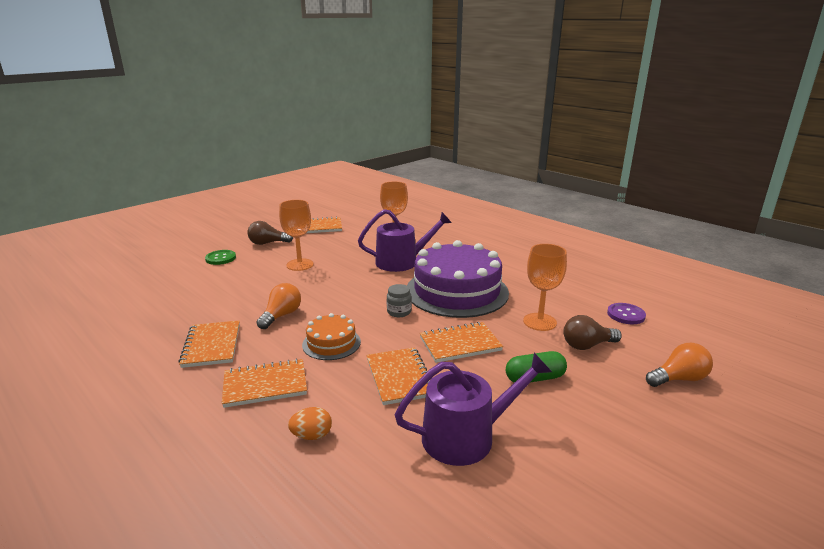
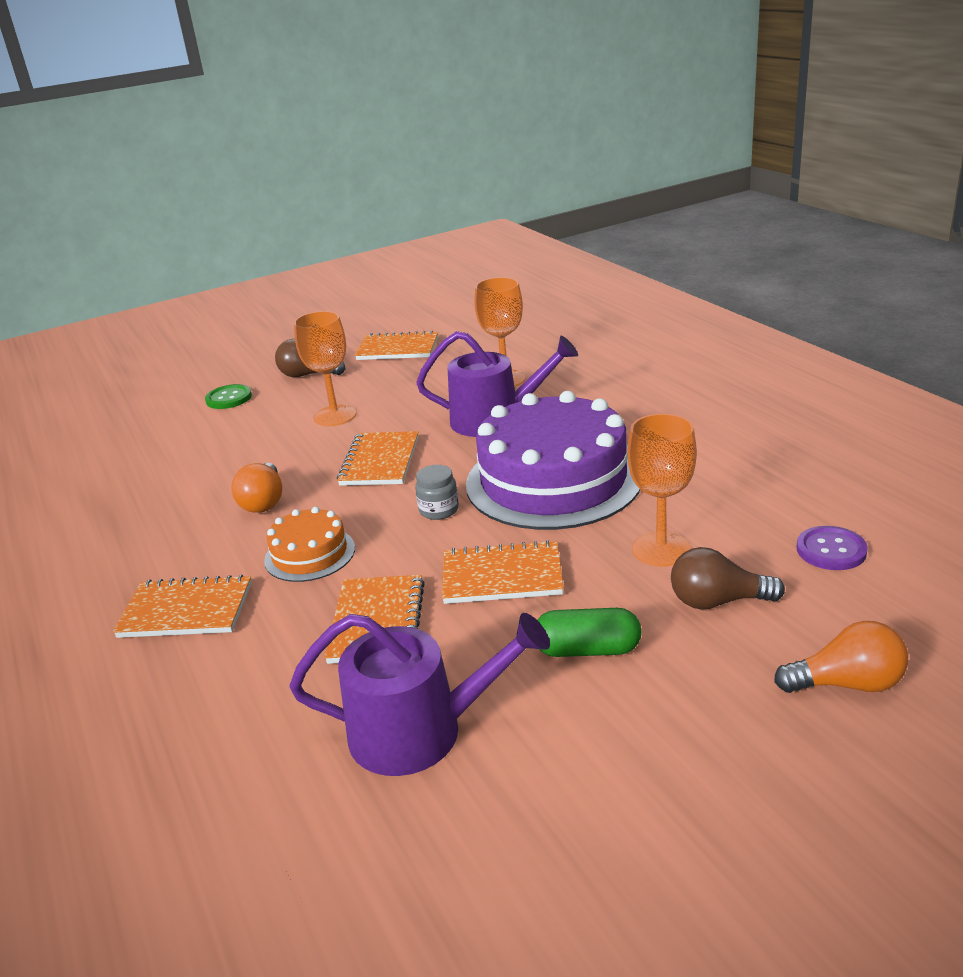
camera: 20 degrees right, 5 degrees up
(211, 345) = (148, 541): orange notebook -> orange notebook (380, 461)
(281, 316) = (264, 501): orange light bulb -> orange light bulb turned 135 degrees clockwise
(312, 436) = (207, 696): orange egg -> none

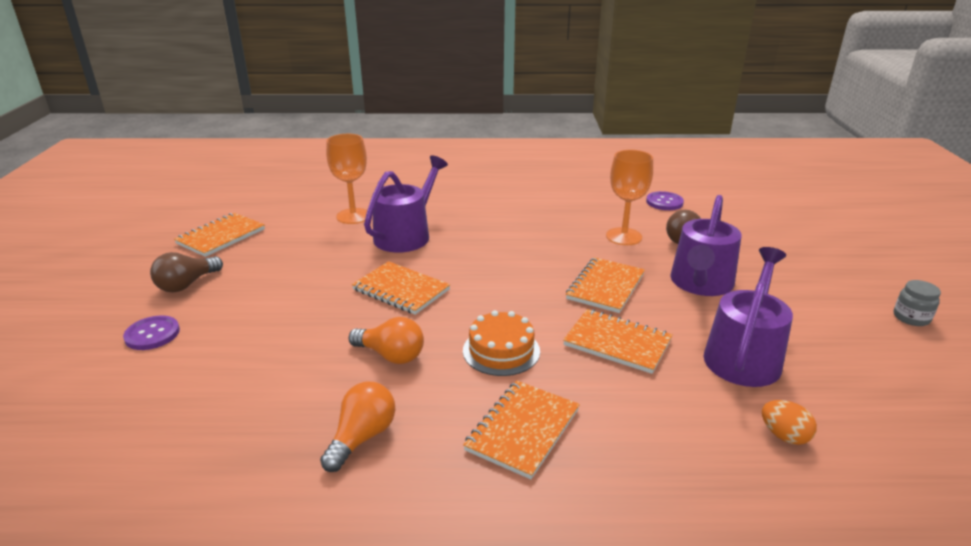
camera: 65 degrees left, 0 degrees up
(229, 398) = (152, 334): green button -> purple button
(258, 801) = (784, 436): none -> orange egg
(335, 416) = (292, 290): orange goblet -> none
(439, 510) = (502, 286): grey jar -> grey jar (911, 318)
(553, 480) = (514, 241): purple cake -> none
(587, 650) = (700, 283): green capsule -> purple watering can
(847, 684) = (768, 235): orange light bulb -> orange light bulb (362, 437)

